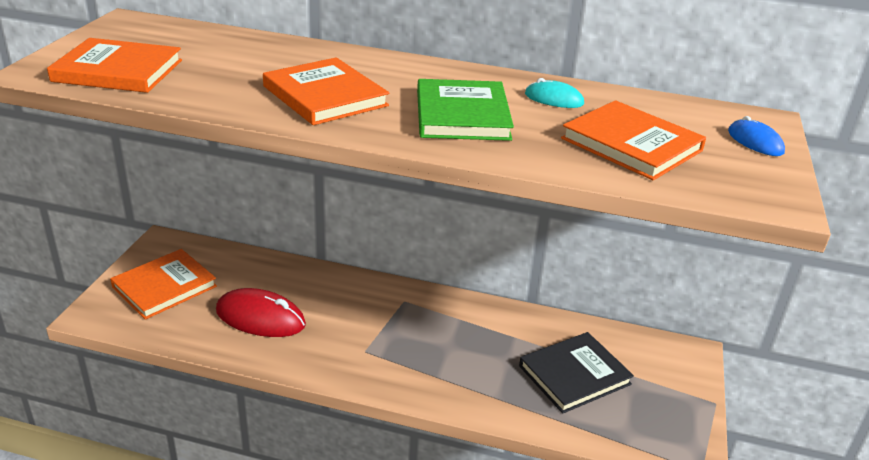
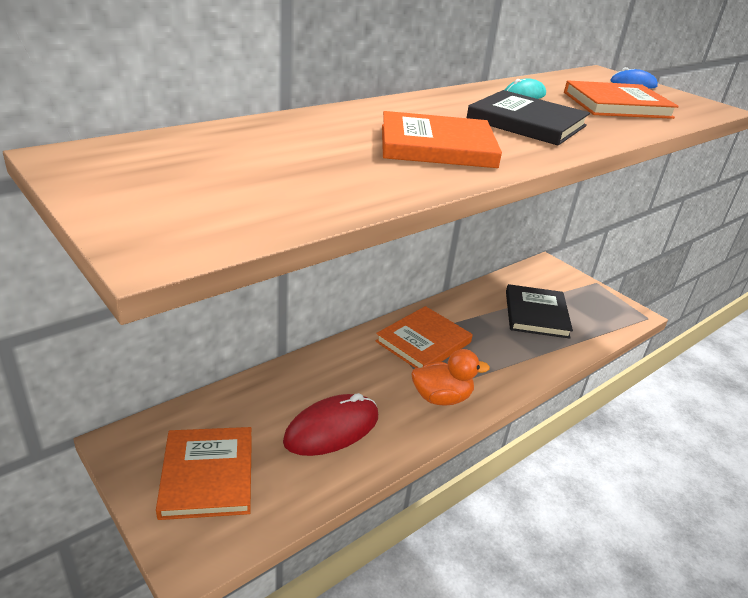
camera: 55 degrees left, 0 degrees up
(118, 71) = (235, 203): orange book -> orange book (423, 342)
(360, 359) = (441, 398): none -> orange duck
(462, 115) = (527, 123): green book -> black book

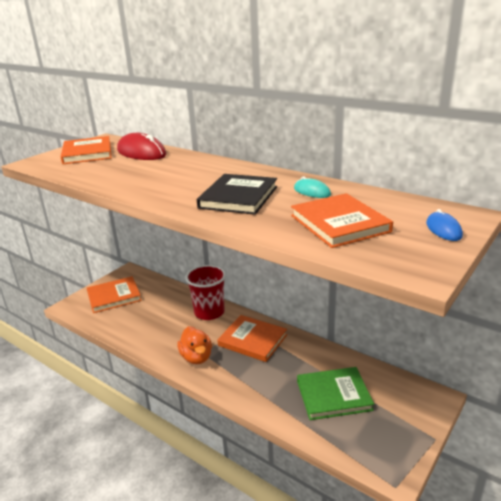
camera: 80 degrees right, 5 degrees down
(332, 429) = (154, 322): red mouse -> red mouse (141, 153)
(338, 365) = (209, 312): none -> red cup
(437, 146) = (166, 182): orange book -> orange book (87, 153)
(536, 314) = (333, 395): black book -> green book

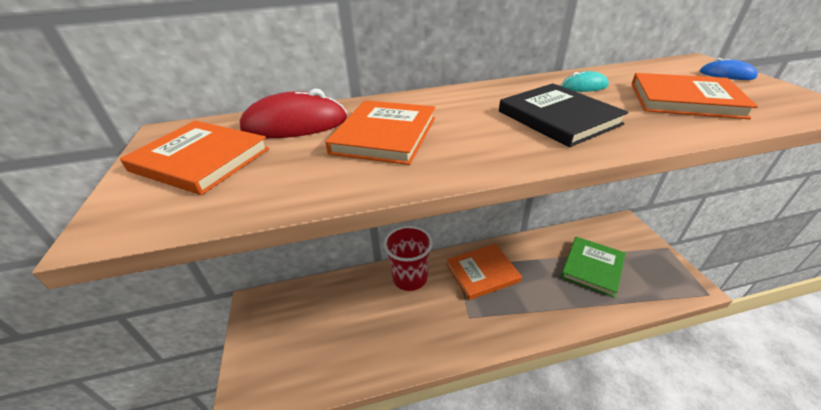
camera: 50 degrees left, 10 degrees up
(114, 296) = (285, 341): orange book -> orange book (385, 135)
(196, 357) = (472, 326): orange duck -> none

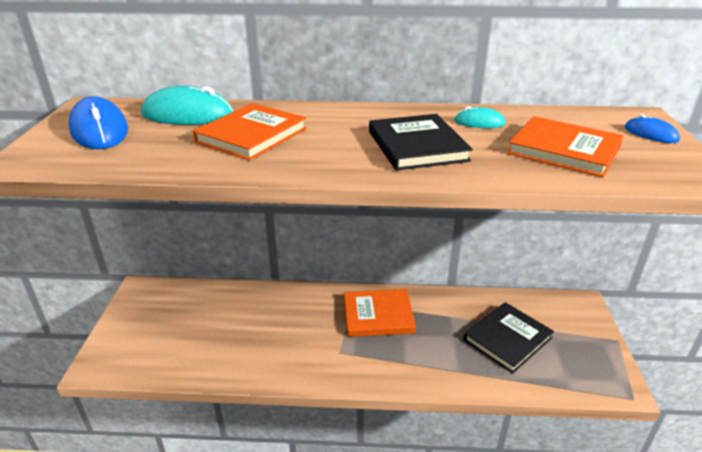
camera: 15 degrees right, 5 degrees down
(201, 160) = (99, 130): orange book -> blue mouse
(295, 124) = (187, 115): red mouse -> turquoise mouse
(410, 278) = (299, 302): red cup -> none
(592, 267) = (507, 339): green book -> black book

